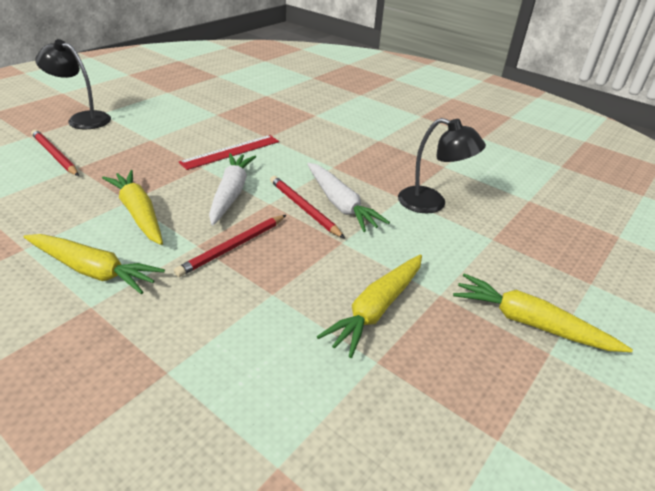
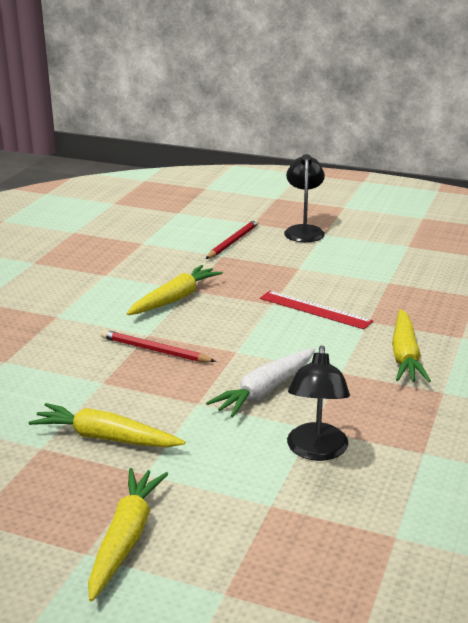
camera: 75 degrees right, 10 degrees down
(93, 270) = (94, 305): yellow carrot -> yellow carrot (405, 355)
(231, 193) = (237, 329): white carrot -> none
(303, 208) = (240, 371): red pencil -> none

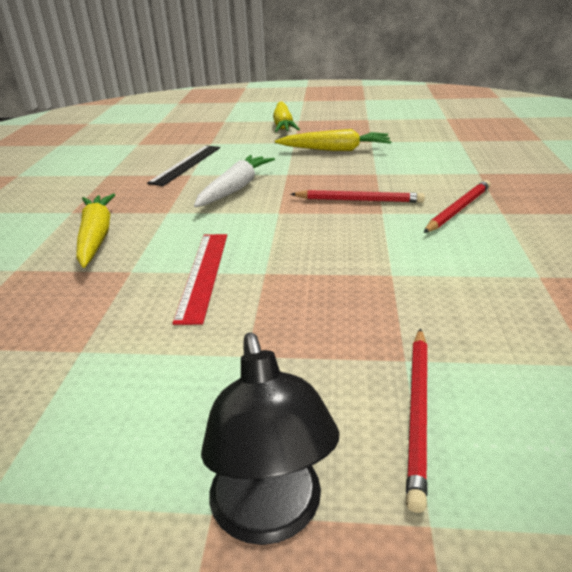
camera: 165 degrees right, 5 degrees up
(85, 325) = (458, 209): none -> red pencil
(175, 299) = (397, 256): yellow carrot -> none
(315, 309) = (203, 274): red ruler -> red ruler turned 75 degrees clockwise
(316, 451) = (186, 164): black lamp -> black ruler

